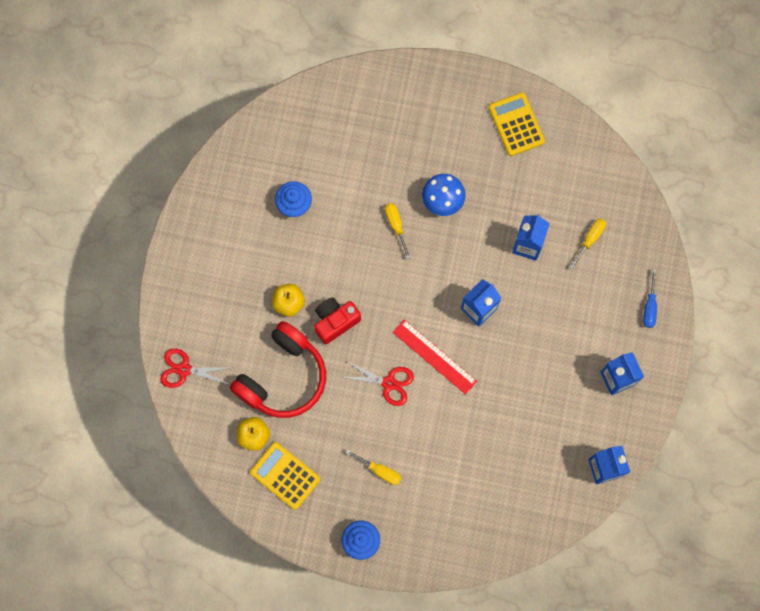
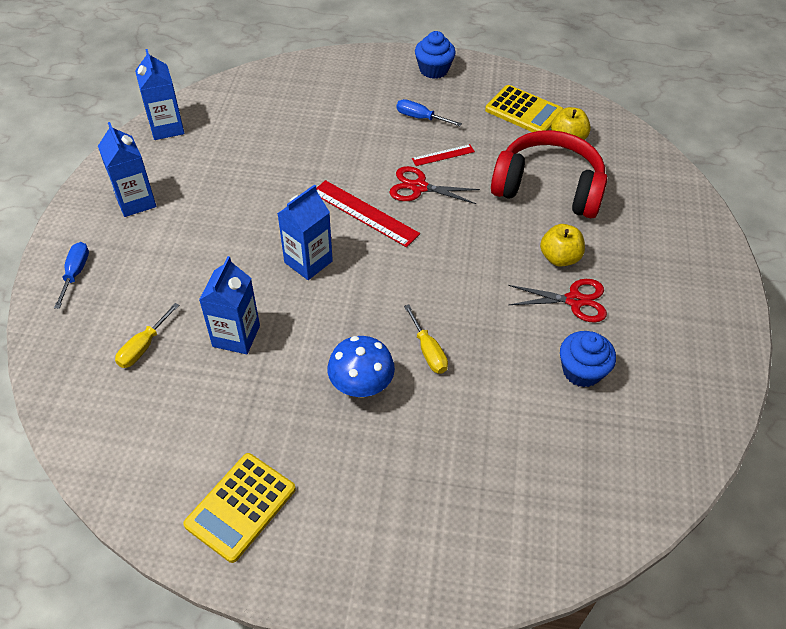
camera: 175 degrees right, 25 degrees down
(184, 369) = (668, 190): red scissors -> red scissors (574, 300)
(282, 377) = (548, 188): red headphones -> red headphones turned 75 degrees clockwise
(335, 321) = (495, 241): red camera -> none
(365, 421) = (443, 155): none -> red ruler
(380, 471) = (420, 118): yellow screwdriver -> blue screwdriver
(516, 124) = (240, 507): yellow calculator -> yellow calculator turned 60 degrees clockwise

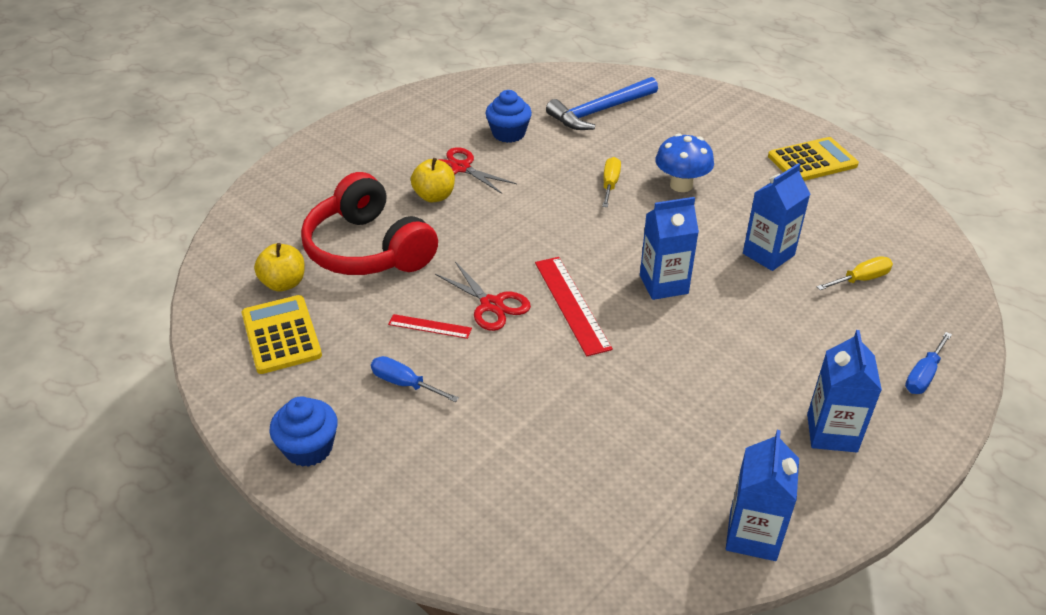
camera: 145 degrees left, 10 degrees down
(420, 118) = (404, 384): blue screwdriver -> blue screwdriver turned 150 degrees clockwise
(527, 465) = (599, 111): none -> blue hammer

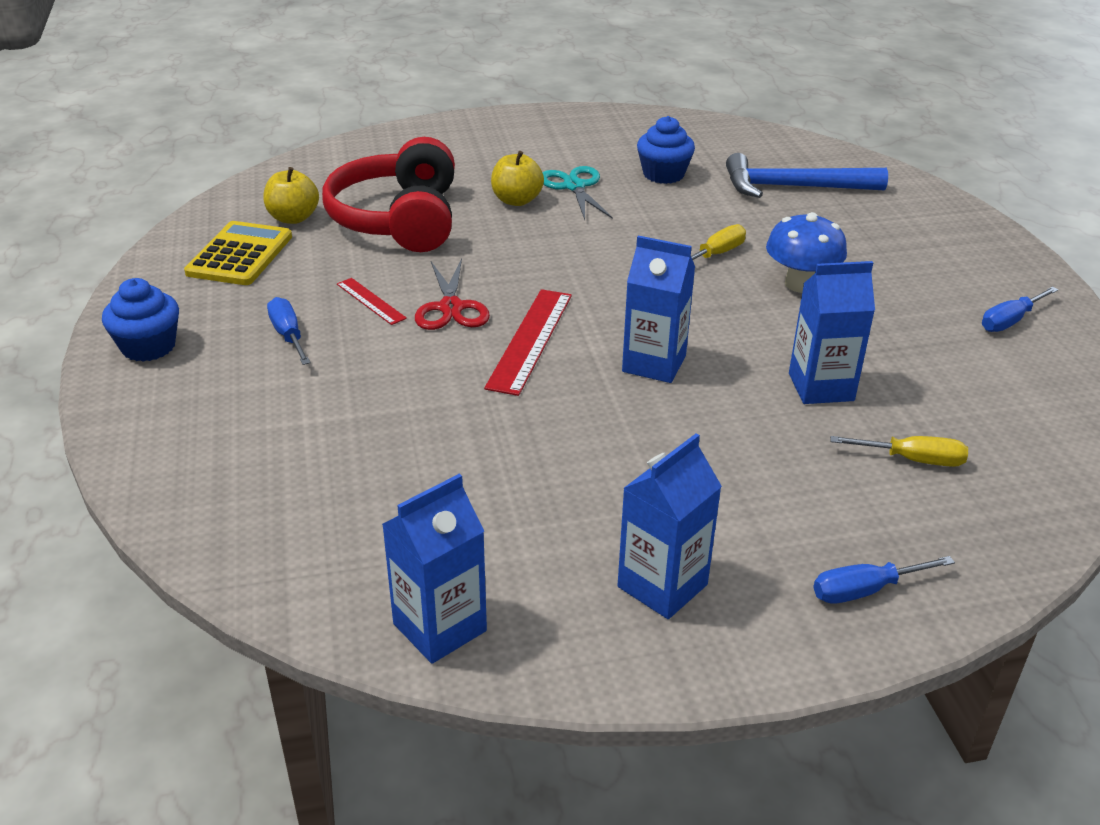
camera: 35 degrees right, 5 degrees down
(461, 168) = (574, 186): red scissors -> turquoise scissors
(812, 161) = (1010, 321): yellow calculator -> blue screwdriver

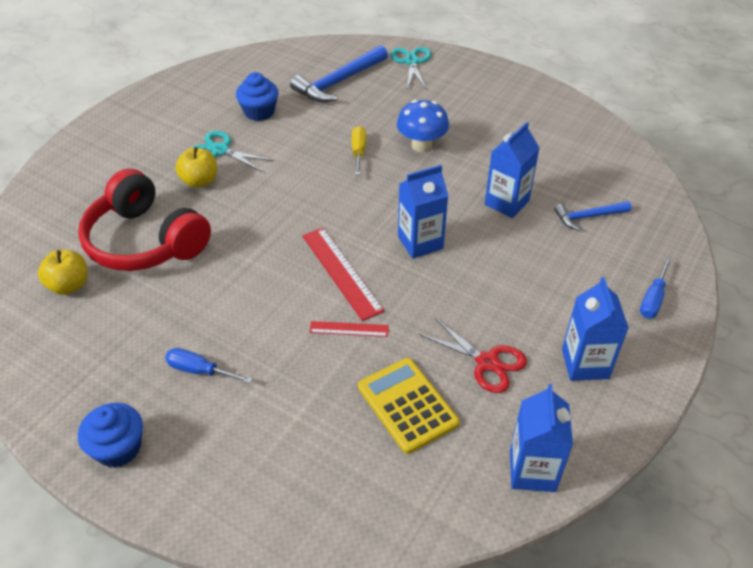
camera: 45 degrees left, 10 degrees up
(240, 255) = (74, 338): yellow calculator -> yellow calculator (407, 405)
(370, 301) = (215, 311): red ruler -> red ruler (349, 329)
(451, 308) = (268, 282): red scissors -> red scissors (487, 362)
(912, 460) = (588, 217): yellow screwdriver -> blue hammer
(917, 207) = (411, 62): none -> turquoise scissors
(1010, 321) = (531, 110): blue screwdriver -> none

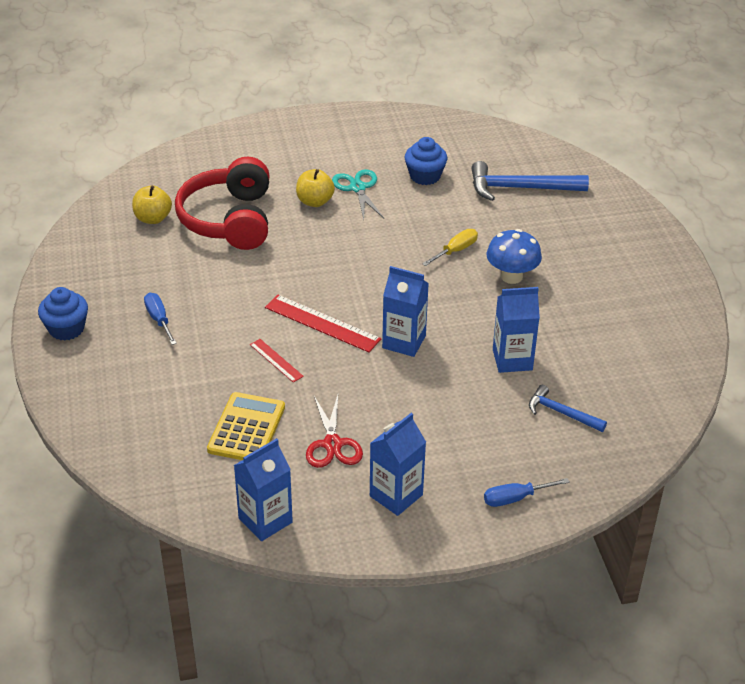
camera: 45 degrees right, 5 degrees down
(341, 272) = (322, 323): red ruler -> red ruler turned 75 degrees counterclockwise
(411, 62) = (608, 207): turquoise scissors -> none

